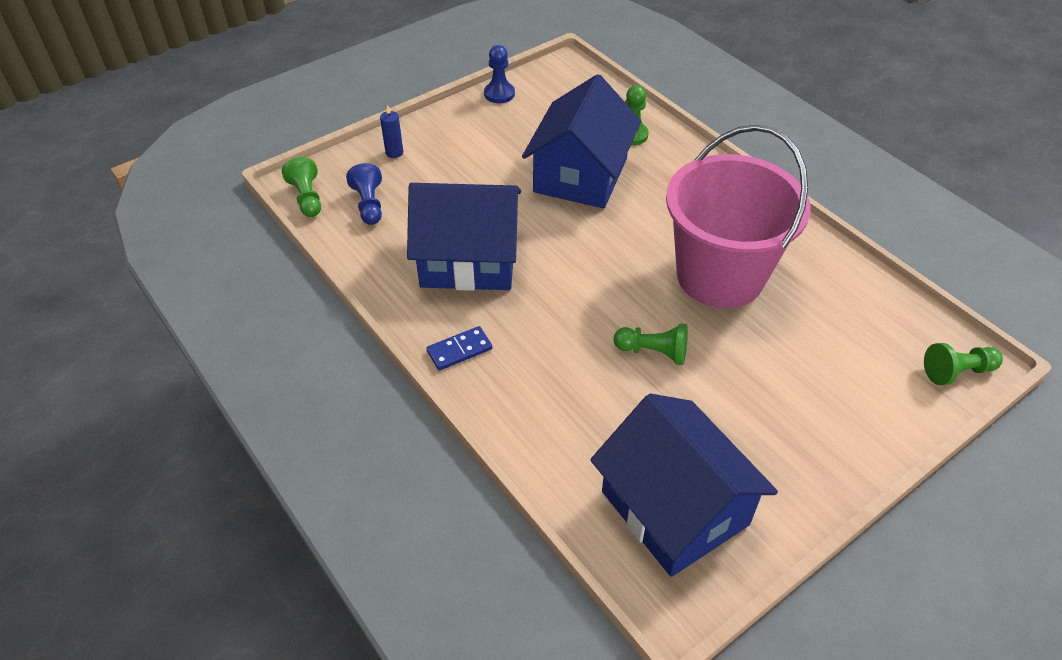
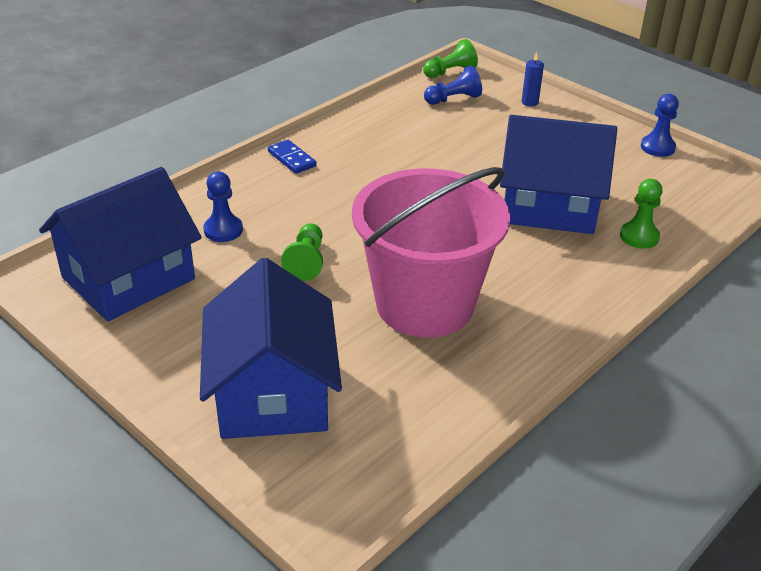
camera: 80 degrees right, 10 degrees down
(469, 260) = (400, 153): blue house -> blue house (272, 393)
(592, 419) = (223, 230): none -> blue pawn
(957, 372) = (312, 500): green pawn -> none

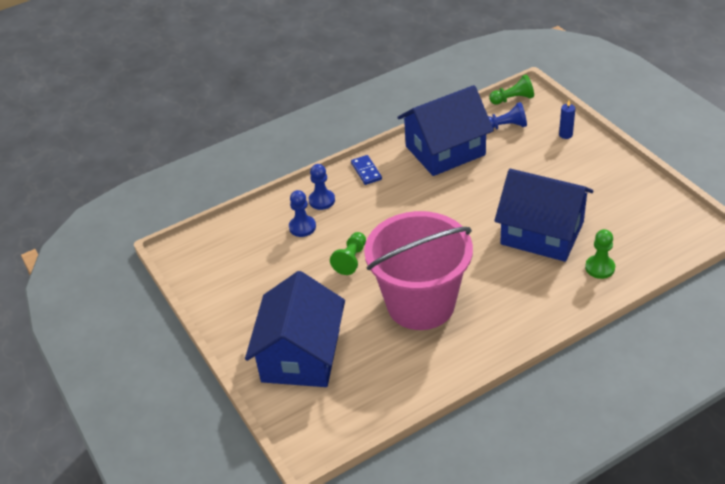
camera: 20 degrees right, 5 degrees up
(128, 278) = (232, 258): blue house -> blue house (445, 150)
(657, 147) = (652, 188): blue pawn -> blue pawn (322, 200)

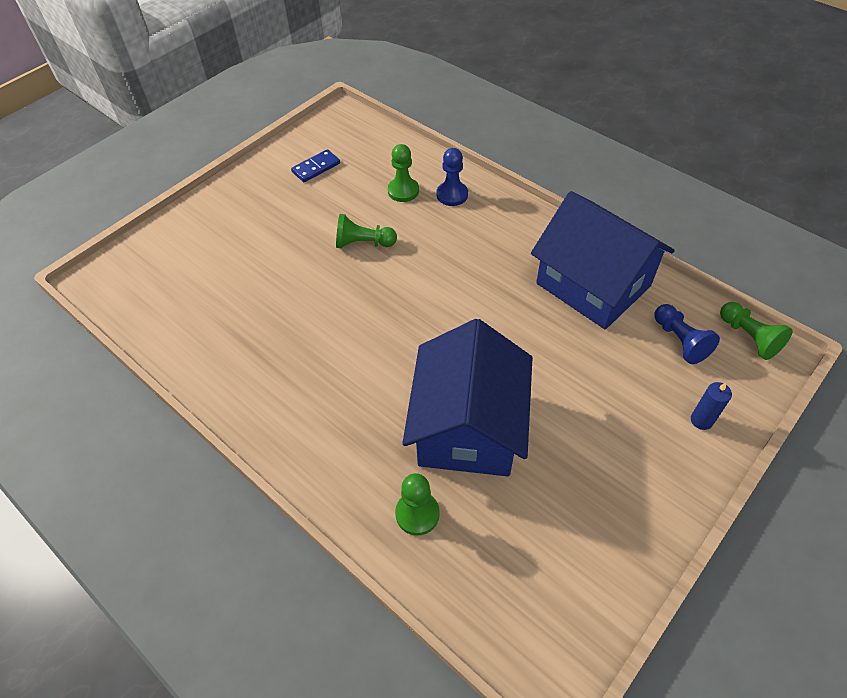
camera: 70 degrees right, 10 degrees up
(301, 355) = (214, 240): blue house -> none
(302, 227) = (403, 191): blue pawn -> green pawn
(366, 171) = (518, 219): blue domino -> blue domino (316, 168)
(420, 304) = (306, 322): pink bucket -> none

